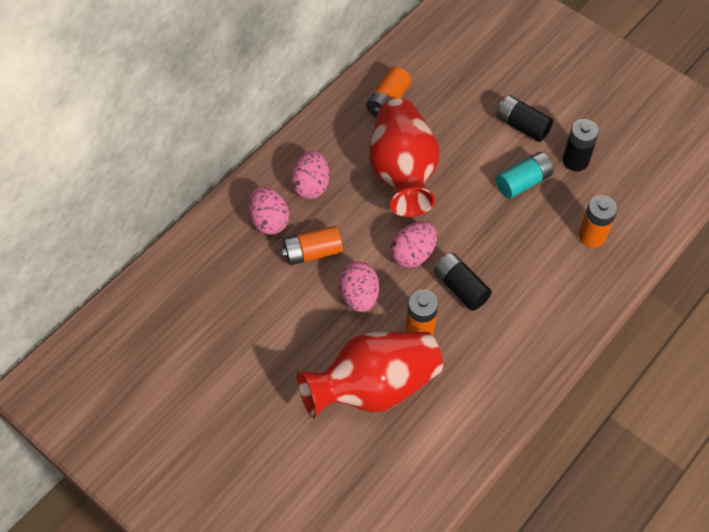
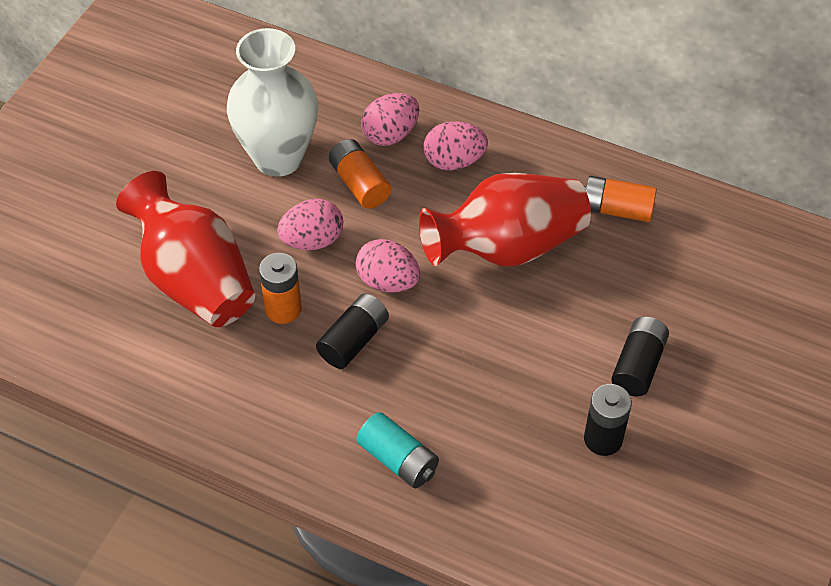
camera: 75 degrees right, 5 degrees down
(266, 304) = (278, 158): none -> white vase
(523, 182) = (542, 382): turquoise battery -> turquoise battery (398, 460)
(592, 236) = (481, 477): orange battery -> none

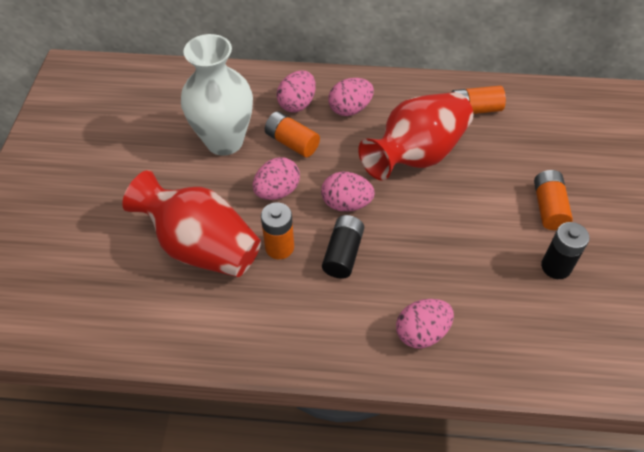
camera: 20 degrees left, 0 degrees up
(398, 460) = (422, 332): turquoise battery -> pink egg
(638, 365) = (548, 207): black battery -> orange battery

